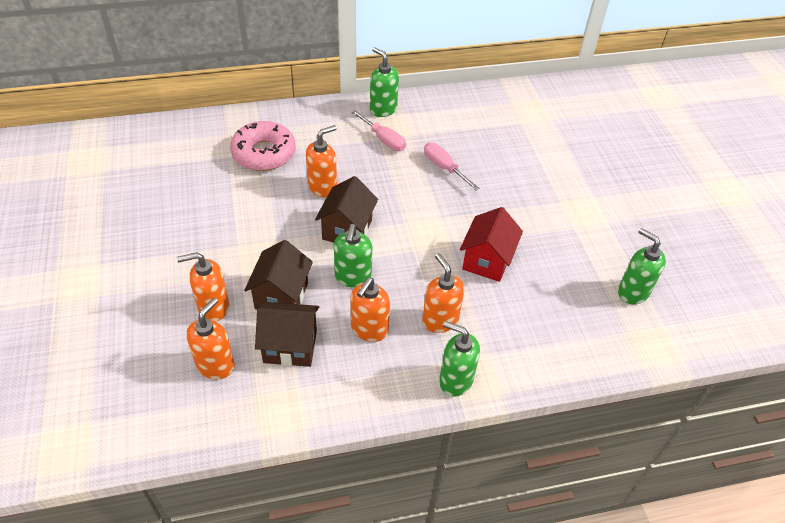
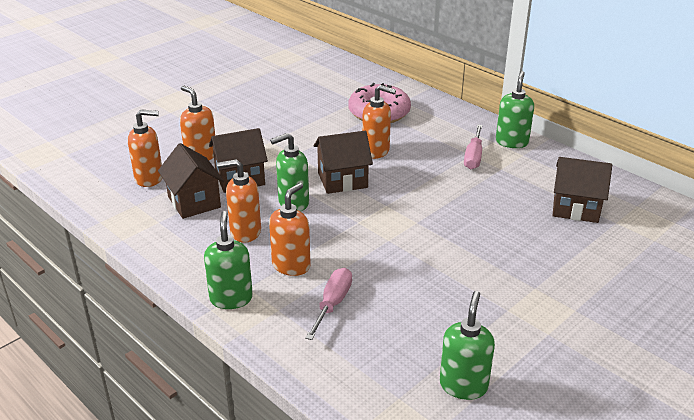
camera: 60 degrees right, 15 degrees down
(444, 167) = (483, 200): pink screwdriver -> pink screwdriver (332, 304)
(487, 260) = (393, 267): red house -> none
(491, 130) = (575, 208): none -> brown house

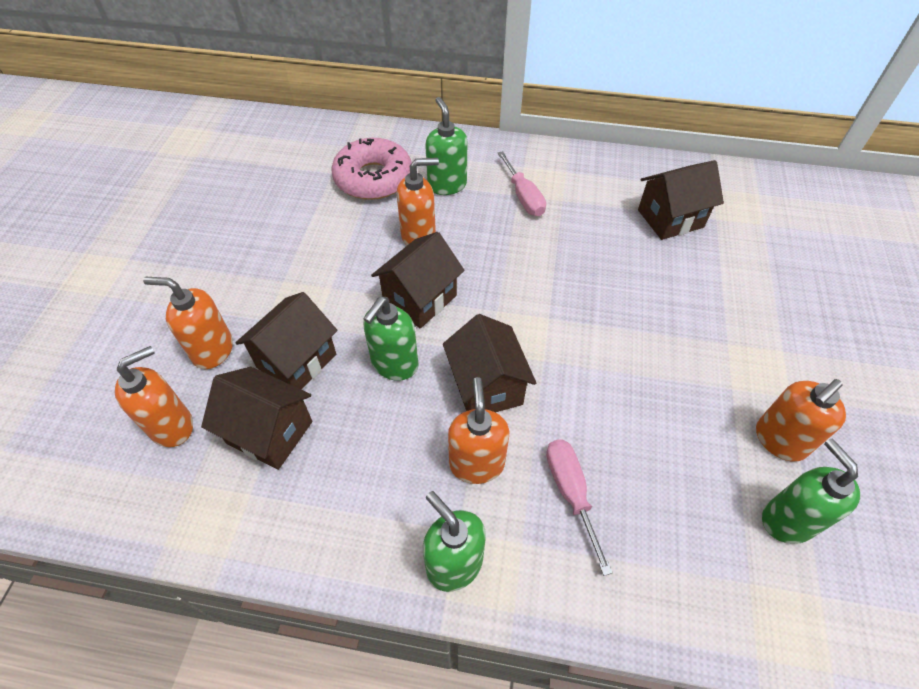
camera: 35 degrees left, 20 degrees up
(245, 232) = (377, 444): orange soap dispenser -> orange soap dispenser (779, 440)
(337, 236) = (486, 386): none -> brown house
(511, 142) = (541, 159): green soap dispenser -> green soap dispenser (447, 185)

